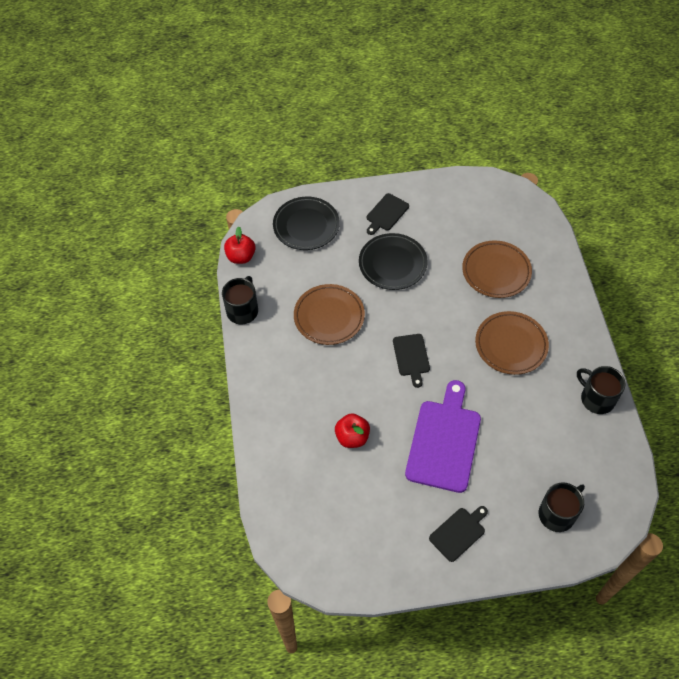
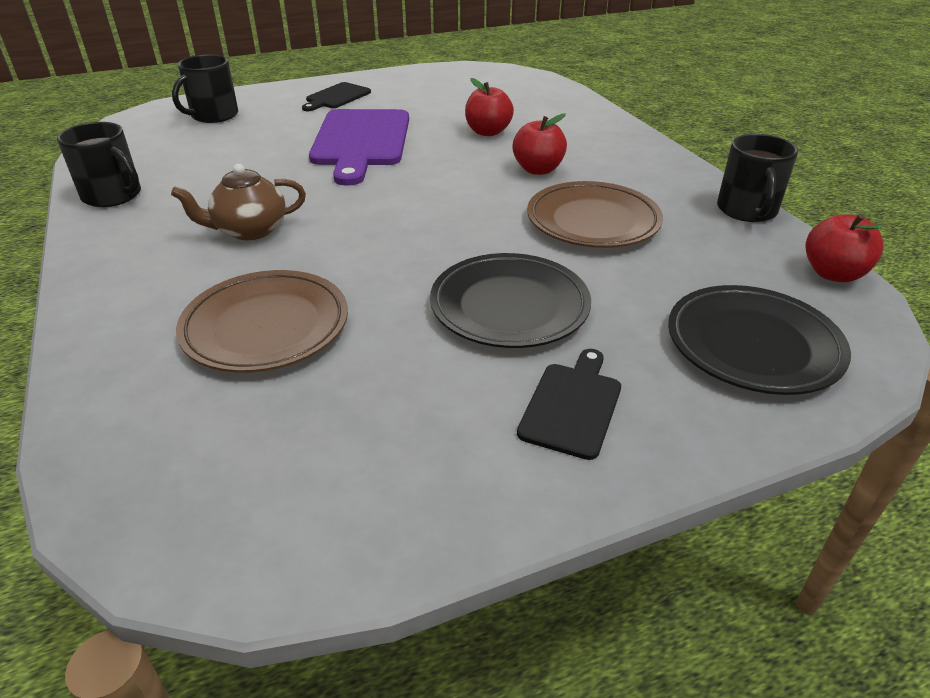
camera: 165 degrees right, 20 degrees down
(337, 377) = (538, 169): none -> red apple
(411, 357) = (428, 198): black cutting board -> none
(511, 345) = (249, 230): brown plate -> brown teapot

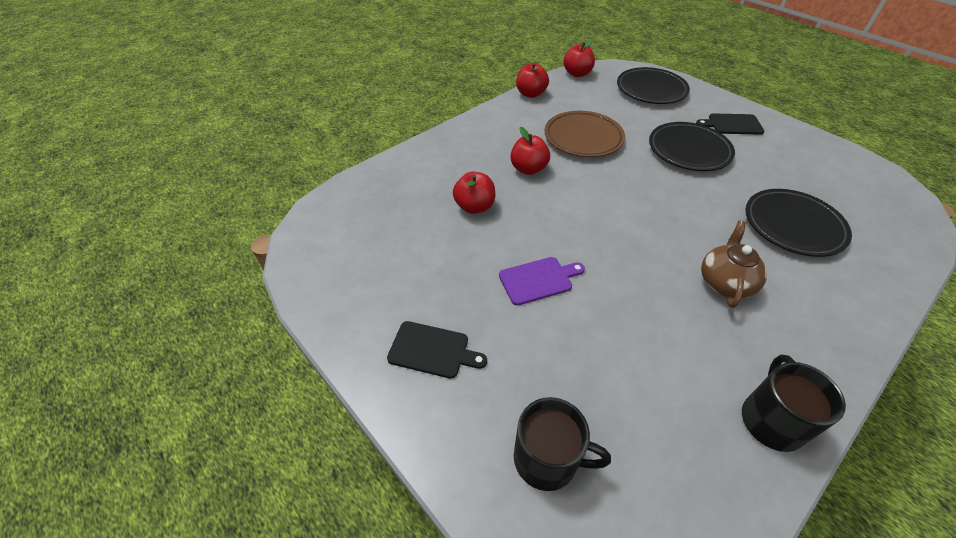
camera: 110 degrees left, 10 degrees up
(249, 230) = (725, 282): brown teapot -> brown teapot turned 120 degrees counterclockwise
(266, 327) = (793, 226): brown plate -> black plate
(360, 141) = (538, 280): purple cutting board -> purple cutting board, size x0.53
(747, 210) = (530, 94): black mug -> red apple

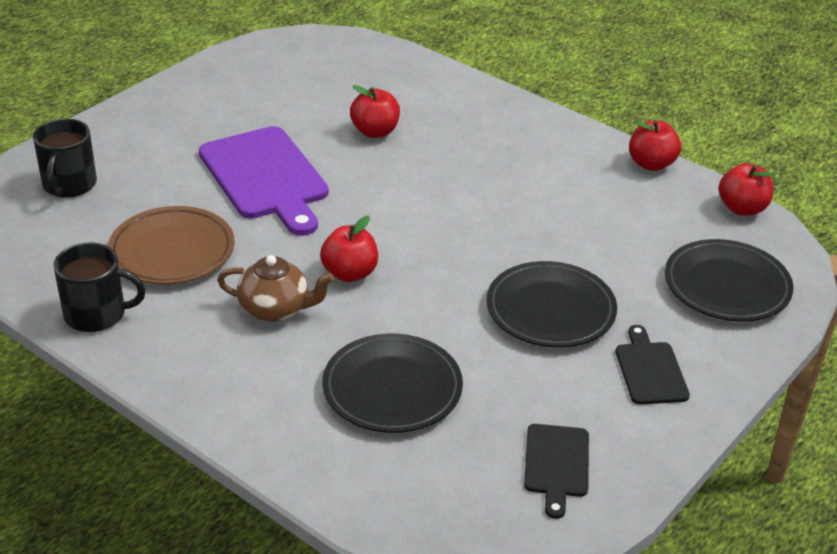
camera: 80 degrees right, 10 degrees down
(432, 350) = (174, 122): black cutting board -> black cutting board (556, 464)
(528, 169) = (459, 166): red apple -> red apple (350, 273)
(538, 280) = (265, 177): purple cutting board -> purple cutting board, size x1.90
(583, 138) = (547, 211): brown plate -> brown plate (172, 252)

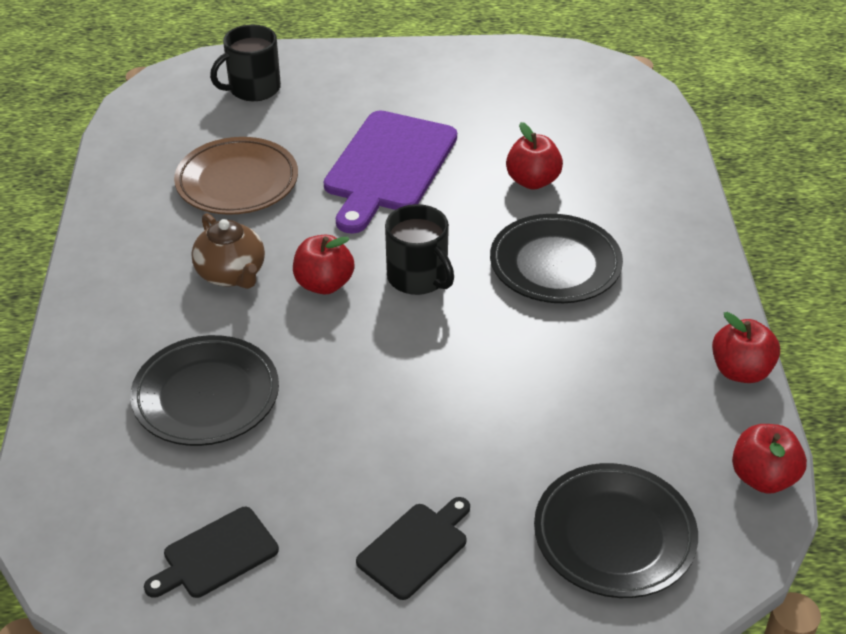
camera: 50 degrees right, 5 degrees up
(97, 314) = (125, 195): black mug -> black mug (418, 277)
(550, 311) = (421, 431): black plate -> black plate (555, 265)

